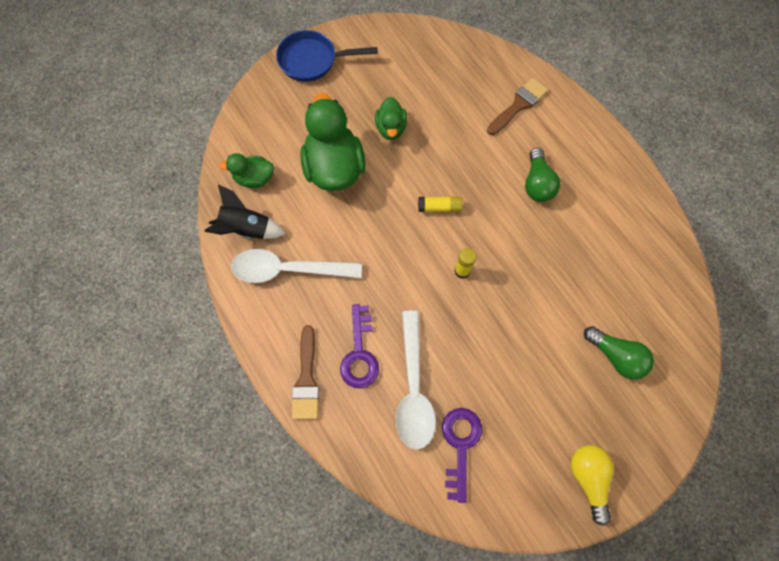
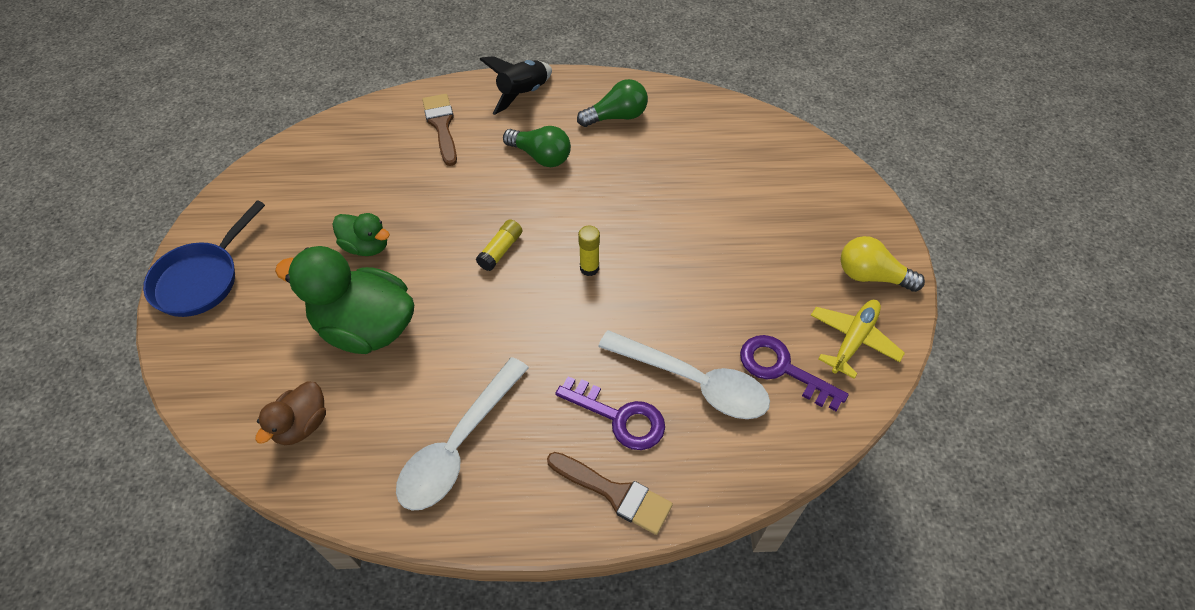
camera: 60 degrees left, 15 degrees down
(246, 229) = (365, 469): black rocket -> black rocket (523, 94)
(254, 178) = (302, 425): green duck -> brown duck
(517, 487) = (853, 340): none -> yellow plane
(615, 356) = (761, 191): green light bulb -> green light bulb (616, 117)

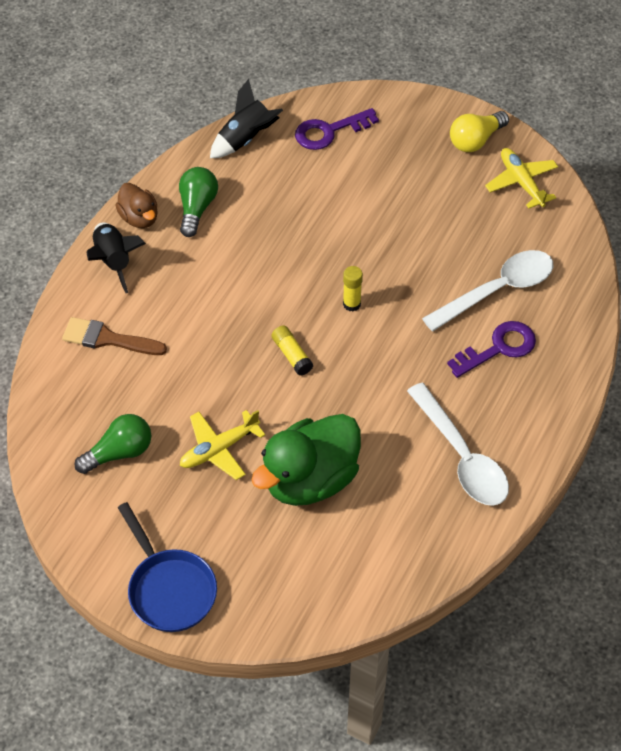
camera: 60 degrees left, 0 degrees up
(302, 425) = (379, 555): brown duck -> brown duck (139, 218)
(366, 246) = (219, 449): green duck -> yellow plane
(540, 156) = (204, 282): green light bulb -> green light bulb (119, 452)
(615, 493) = (556, 378): brown brush -> none
(717, 112) = (245, 139): none -> black rocket
(782, 369) = (519, 234): purple key -> purple key (329, 131)

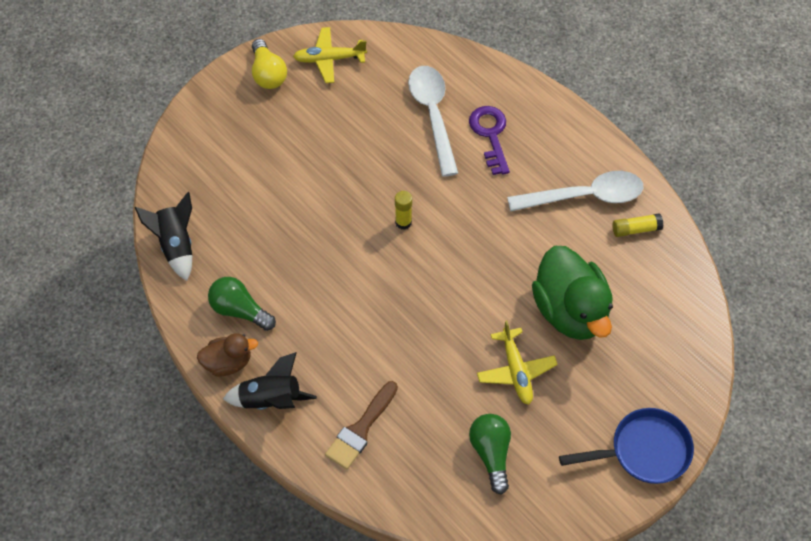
camera: 70 degrees left, 5 degrees up
(292, 355) = (439, 284): yellow glue stick -> yellow glue stick (636, 229)
(329, 131) = (202, 176): purple key -> none

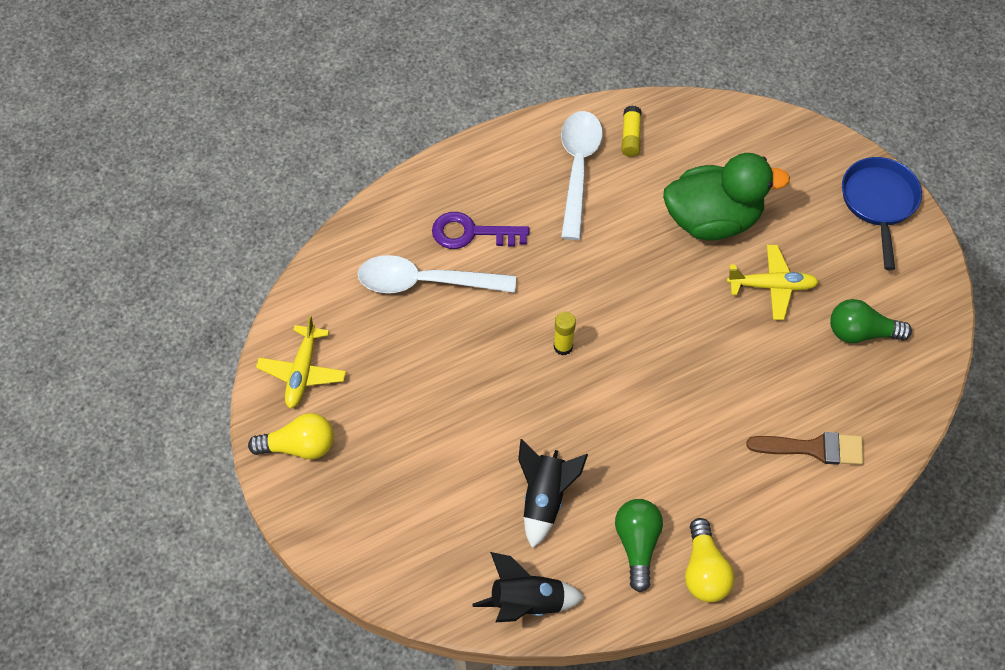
camera: 75 degrees left, 0 degrees up
(228, 362) = (704, 571): brown duck -> yellow light bulb
(240, 310) = (637, 545): green light bulb -> green light bulb turned 135 degrees clockwise
(271, 399) = (760, 532): black rocket -> black rocket (544, 498)
(360, 429) = (813, 448): brown brush -> brown brush turned 45 degrees counterclockwise

